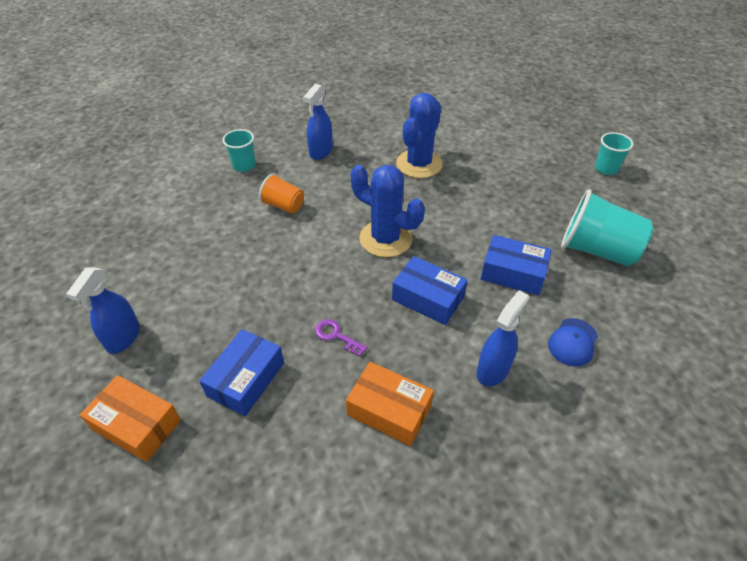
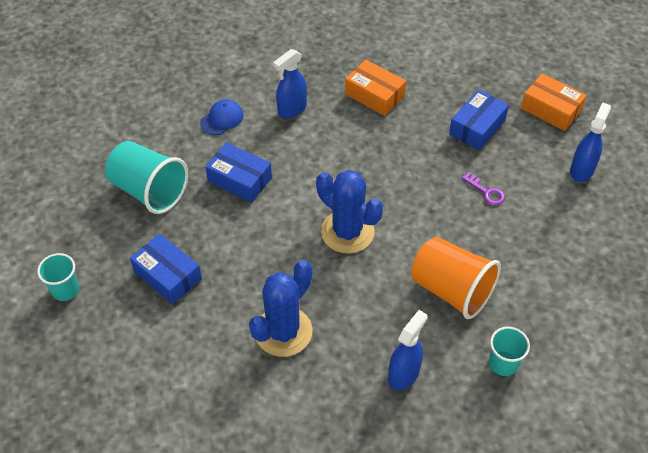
camera: 170 degrees left, 5 degrees up
(283, 205) = (451, 290): orange cup -> orange cup, size x1.77
(336, 336) = (406, 148): purple key -> purple key (486, 192)
(428, 298) = (323, 168): blue box -> blue box (167, 275)

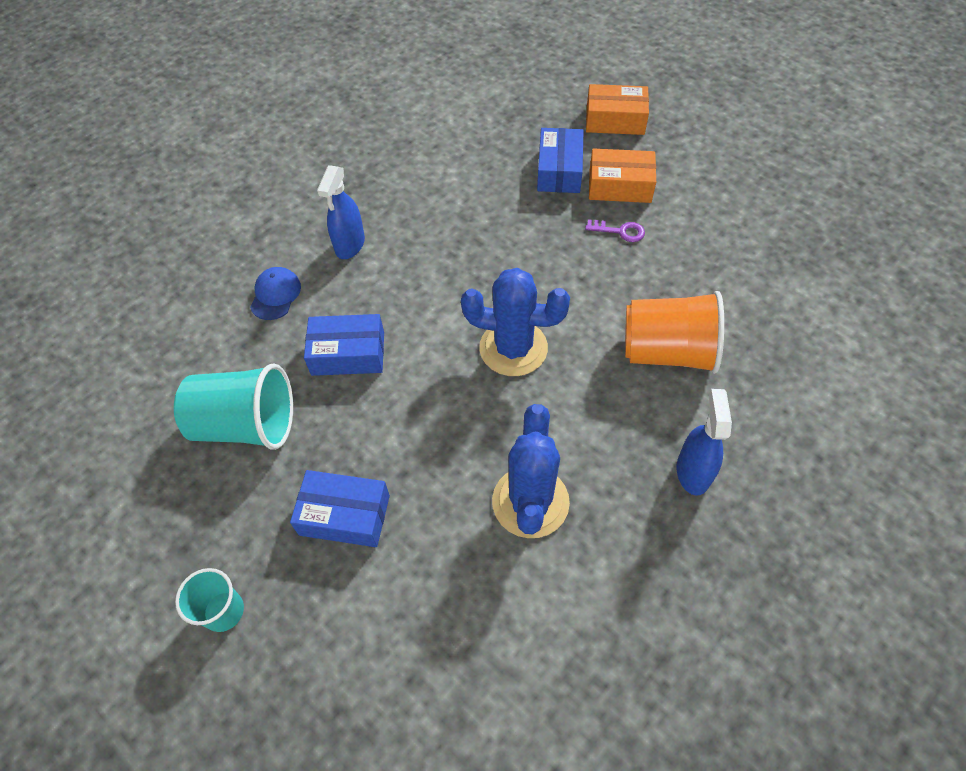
camera: 30 degrees left, 5 degrees up
(374, 95) = (429, 187): orange box -> orange box (620, 186)
(503, 363) = (777, 400): turquoise cup -> none
(582, 170) = (690, 164): blue spray bottle -> none

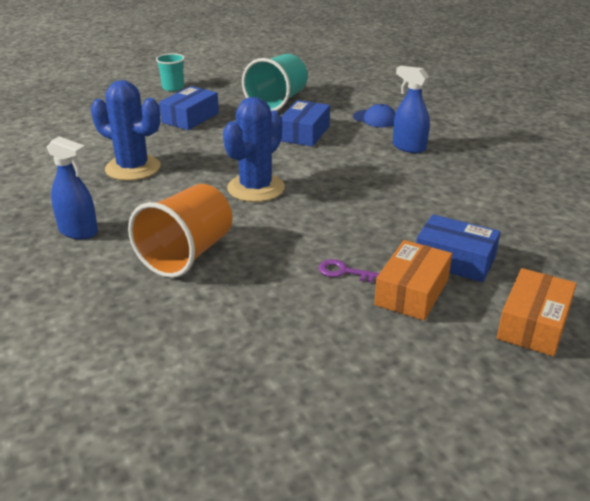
camera: 110 degrees right, 25 degrees down
(620, 231) = (344, 272): purple key -> purple key turned 75 degrees clockwise

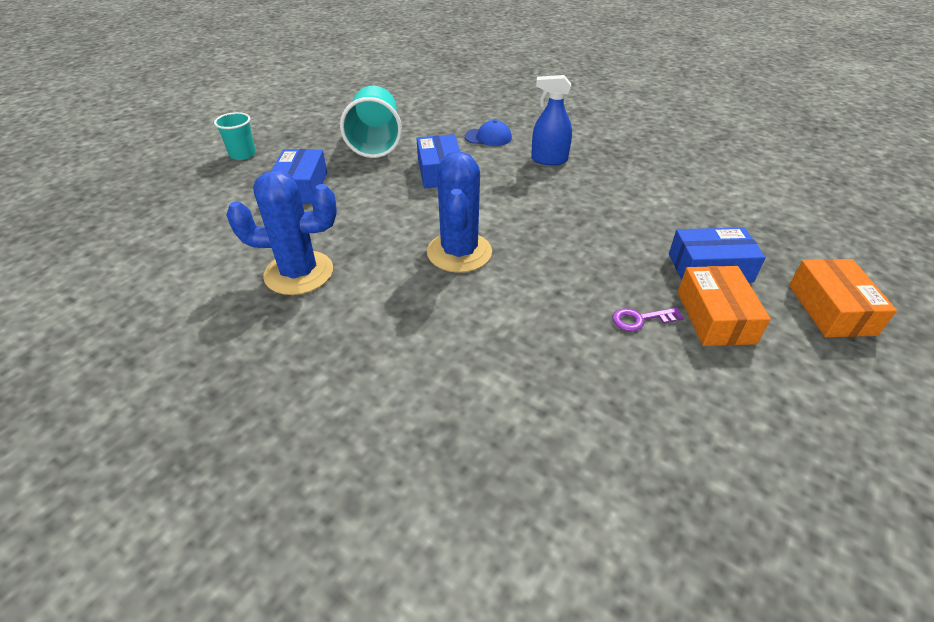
camera: 30 degrees left, 10 degrees up
(78, 231) = (318, 385): blue spray bottle -> none
(187, 254) = (474, 363): orange cup -> none

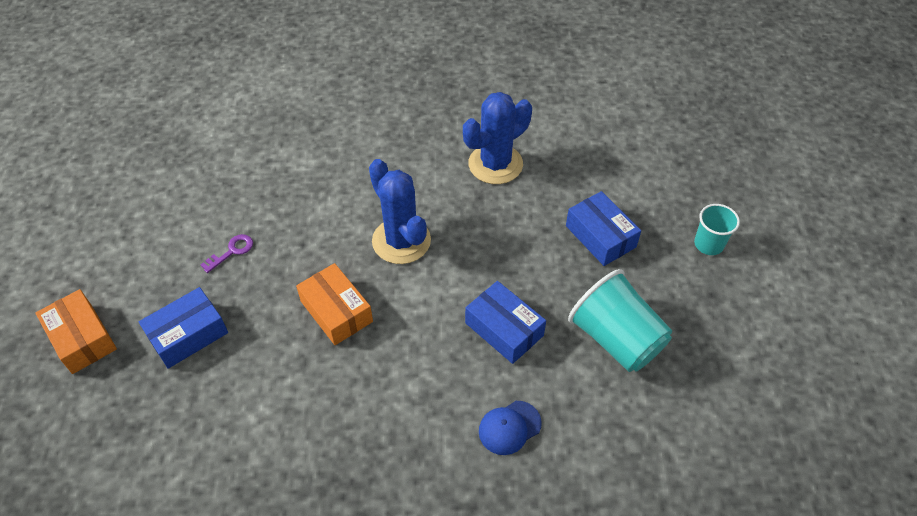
camera: 145 degrees right, 10 degrees up
(549, 160) = (409, 421): blue spray bottle -> none
(715, 317) = (176, 282): orange box -> orange box (336, 311)

